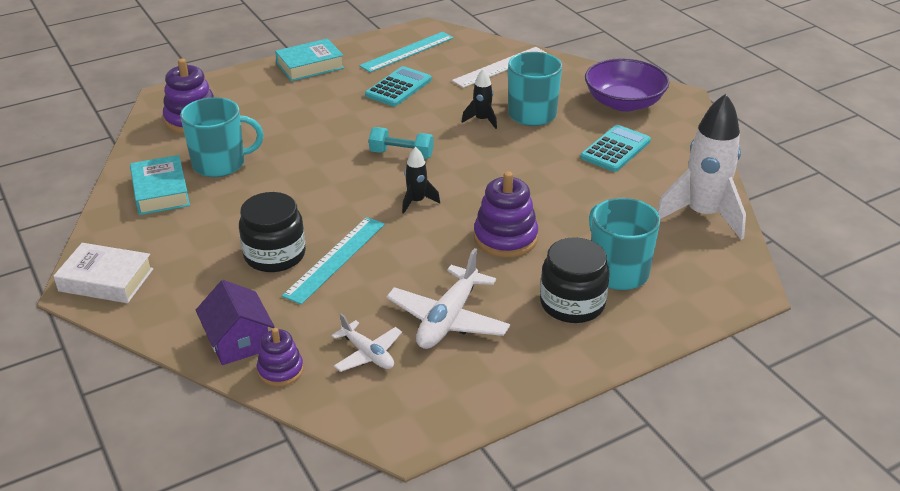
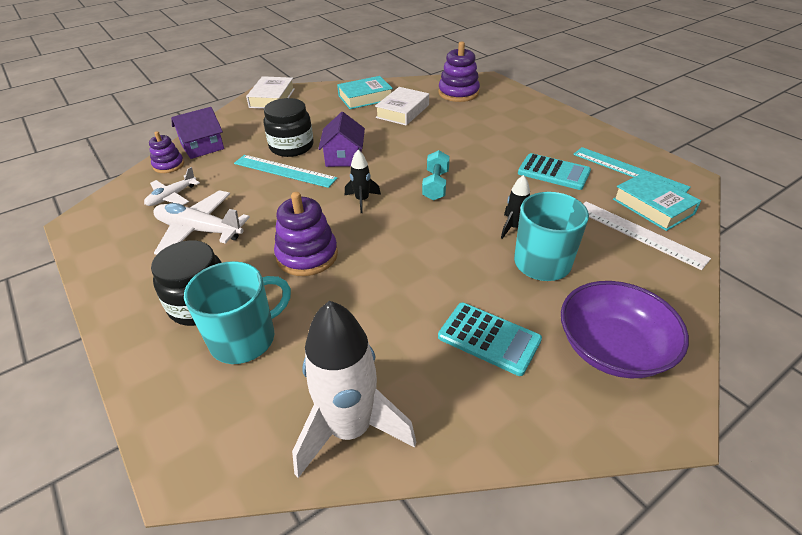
camera: 85 degrees right, 5 degrees up
(220, 164) = (402, 111): turquoise mug -> white book
(310, 66) = (566, 125): turquoise book -> turquoise book (653, 206)
(319, 212) = (344, 157): none -> purple house

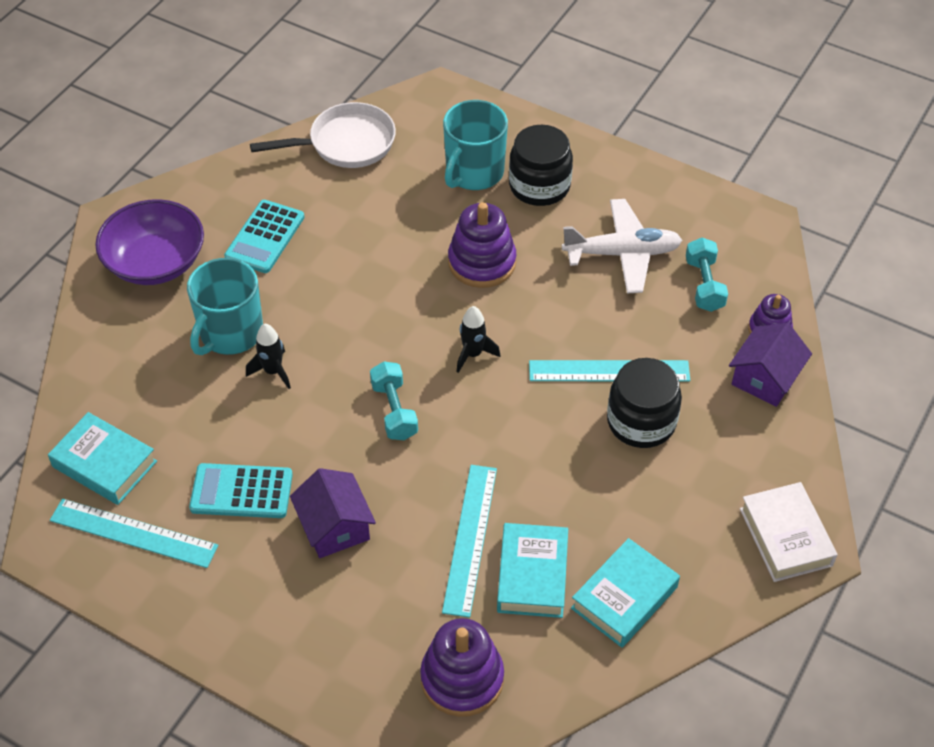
camera: 155 degrees right, 10 degrees up
(172, 197) = (704, 285): white plane -> turquoise dumbbell
(344, 157) = (550, 425): purple house -> purple house (335, 527)
(350, 429) = (346, 143): white rocket -> white pan
(402, 111) = (532, 575): white book -> turquoise book
(425, 128) = (470, 539): none -> turquoise ruler
(489, 338) = (265, 237): turquoise calculator -> turquoise calculator turned 75 degrees counterclockwise
(639, 233) = (125, 410): white ruler -> none

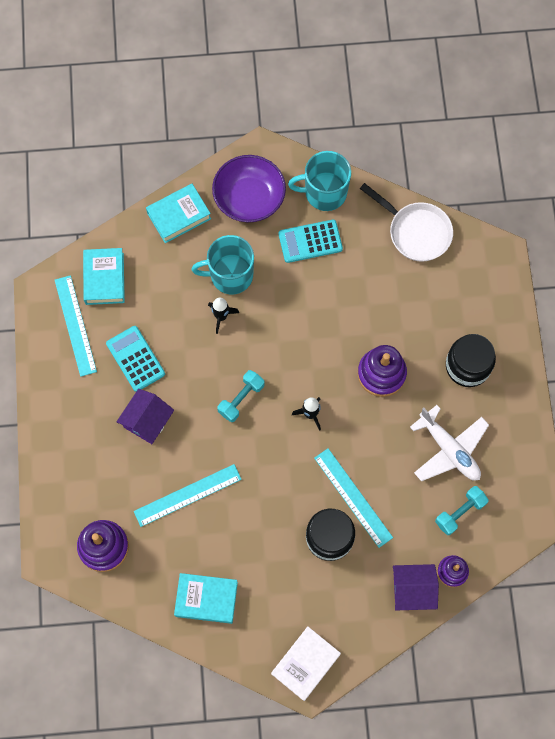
camera: 55 degrees right, 20 degrees up
(474, 172) = (449, 321): turquoise mug -> turquoise mug (324, 193)
(532, 575) = (187, 542): turquoise book -> turquoise book (179, 216)

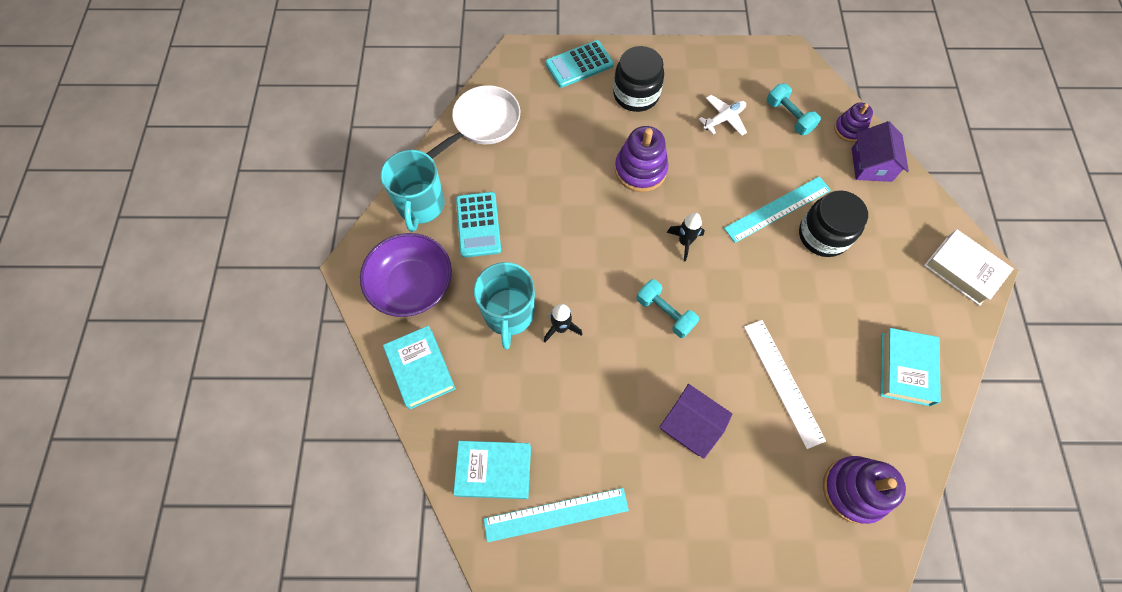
camera: 85 degrees left, 5 degrees down
(135, 359) = (608, 435): turquoise calculator -> turquoise calculator (579, 64)
(187, 495) = (783, 382): turquoise ruler -> white ruler
(449, 449) = (723, 119): white plane -> white plane, size x0.60

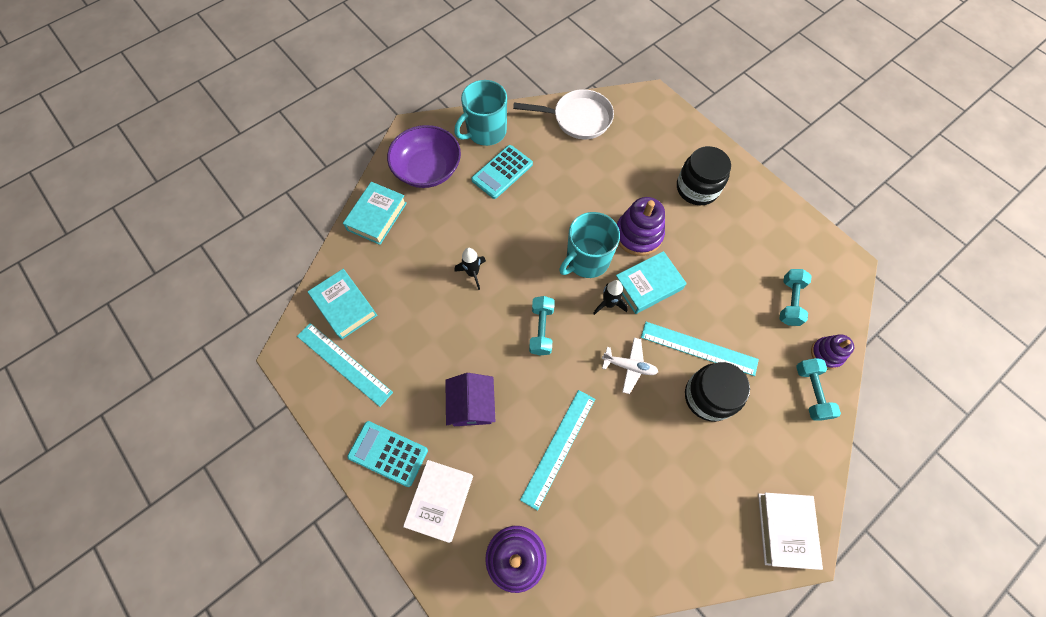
camera: 50 degrees right, 0 degrees up
(509, 314) = (456, 236): turquoise mug -> turquoise mug (586, 260)
(579, 64) = (683, 137): turquoise calculator -> turquoise calculator (388, 453)
(723, 119) = (738, 258): white plane -> white plane (629, 366)
(760, 519) = (440, 500): none -> white book
(783, 382) = (558, 447): white ruler -> turquoise ruler
(871, 165) = (811, 392): purple house -> turquoise dumbbell
(905, 369) = (650, 536): turquoise book -> turquoise book (648, 285)

